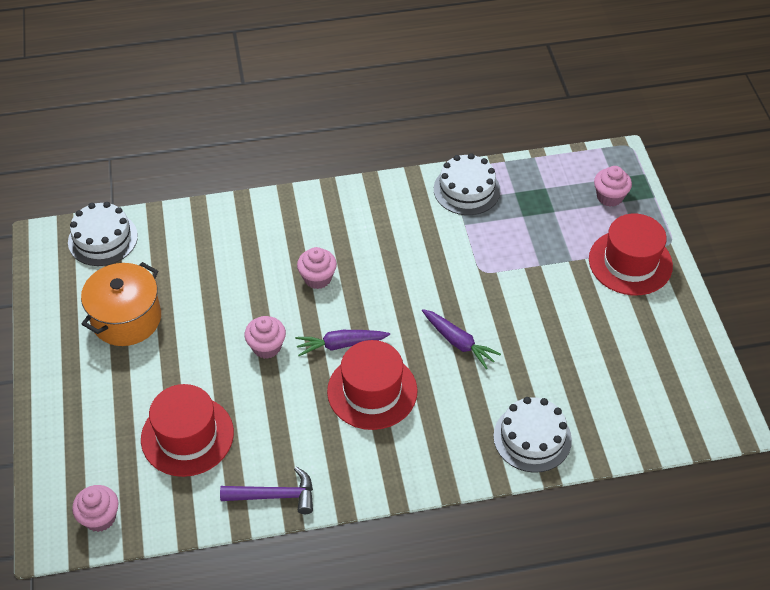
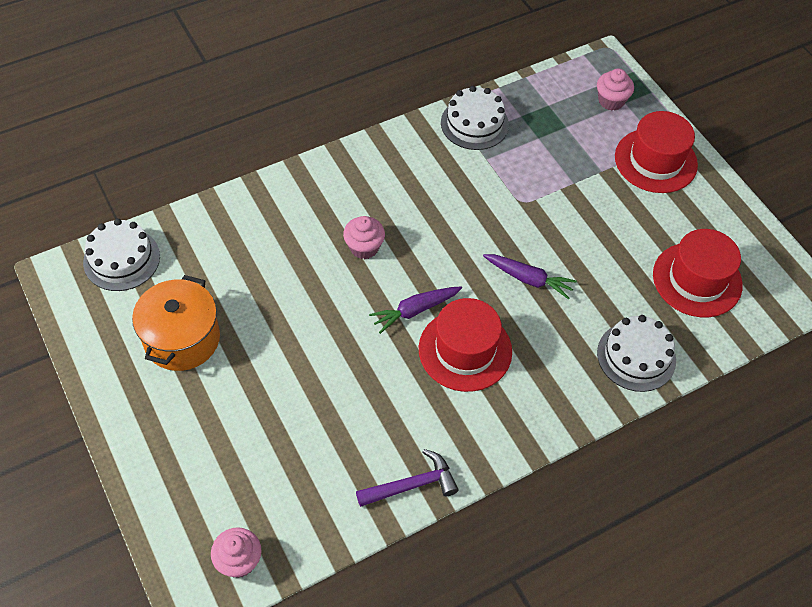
camera: 20 degrees left, 5 degrees up
(187, 436) = (296, 447): red hat -> red hat (697, 279)
(266, 347) = (341, 332): pink cupcake -> none

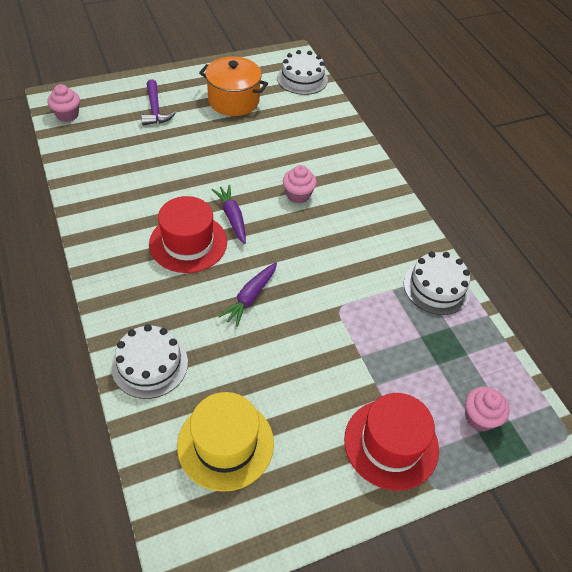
camera: 95 degrees right, 5 degrees down
(412, 485) = (85, 197): purple hammer -> purple hammer (155, 110)
(697, 279) = (225, 444): red hat -> yellow hat

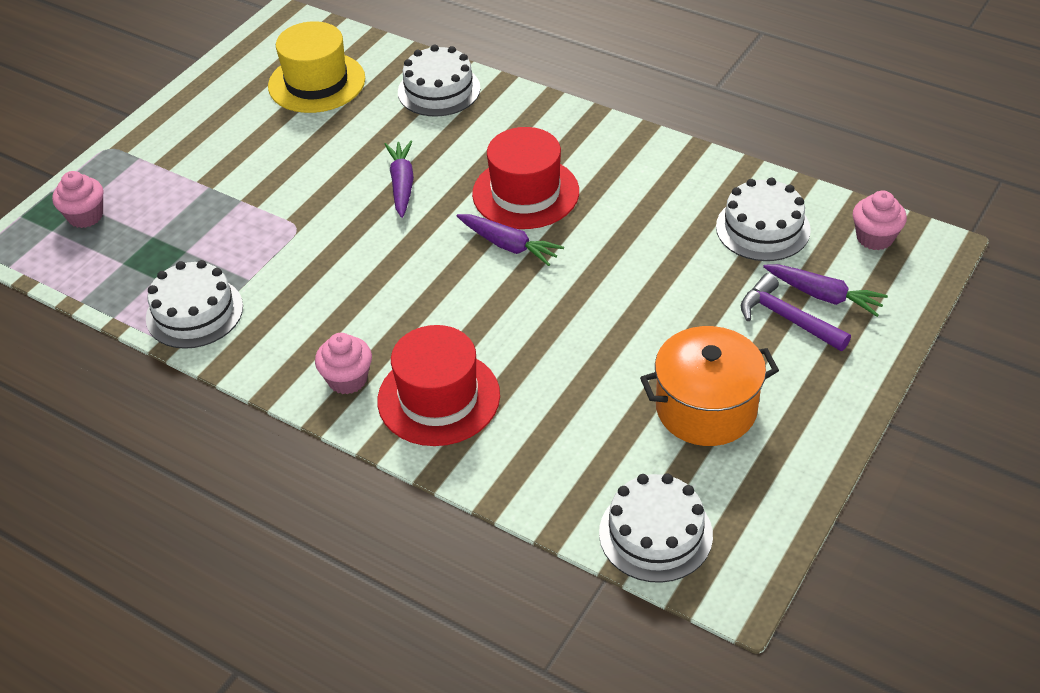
camera: 150 degrees right, 5 degrees down
(105, 148) = (763, 228): none -> white cake
(127, 108) = (823, 296): none -> purple carrot
(298, 195) = (458, 321): pink cupcake -> pink cupcake (347, 379)
(391, 444) = (166, 154): red hat -> red hat (438, 398)

